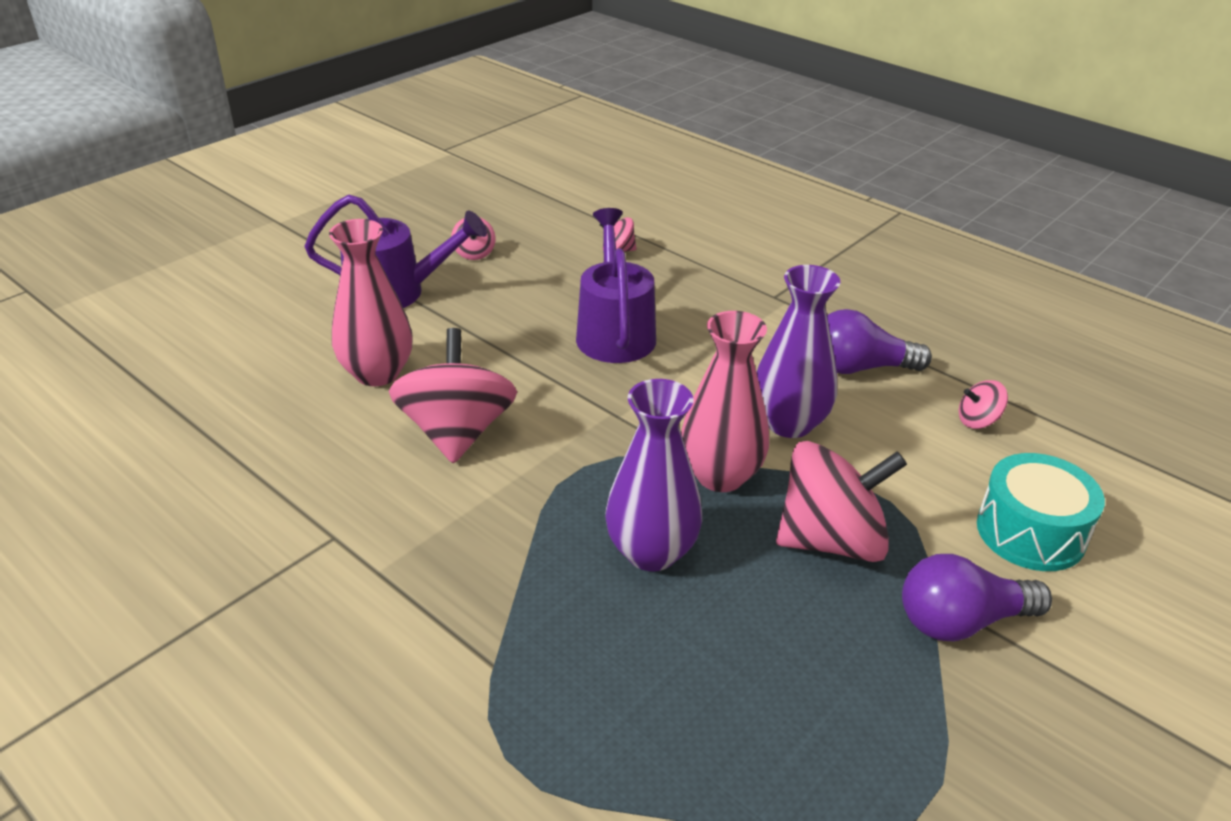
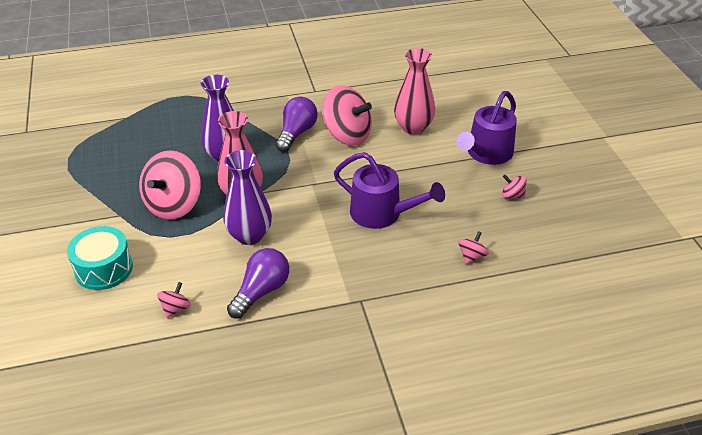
camera: 125 degrees right, 5 degrees up
(961, 621) = (101, 214): purple light bulb -> purple light bulb (296, 133)

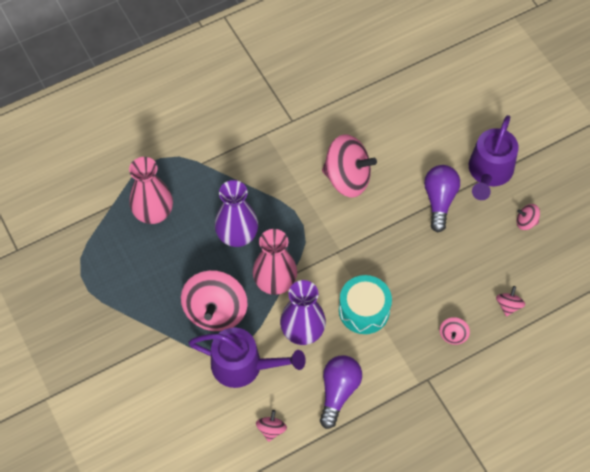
camera: 15 degrees left, 20 degrees up
(104, 268) = (186, 402): turquoise drum -> turquoise drum (364, 310)
(296, 133) = (296, 187): purple light bulb -> purple light bulb (439, 200)
(382, 214) = (414, 274): purple watering can -> purple watering can (244, 365)
(403, 269) = (453, 335): none -> pink spinning top
(413, 127) = (408, 152): pink vase -> pink vase (153, 213)

